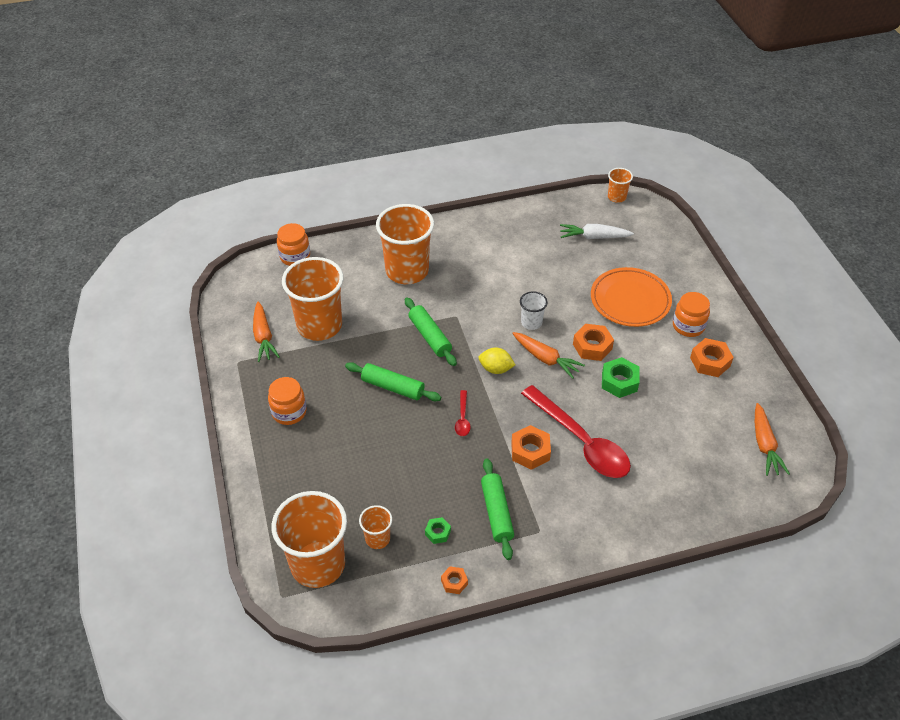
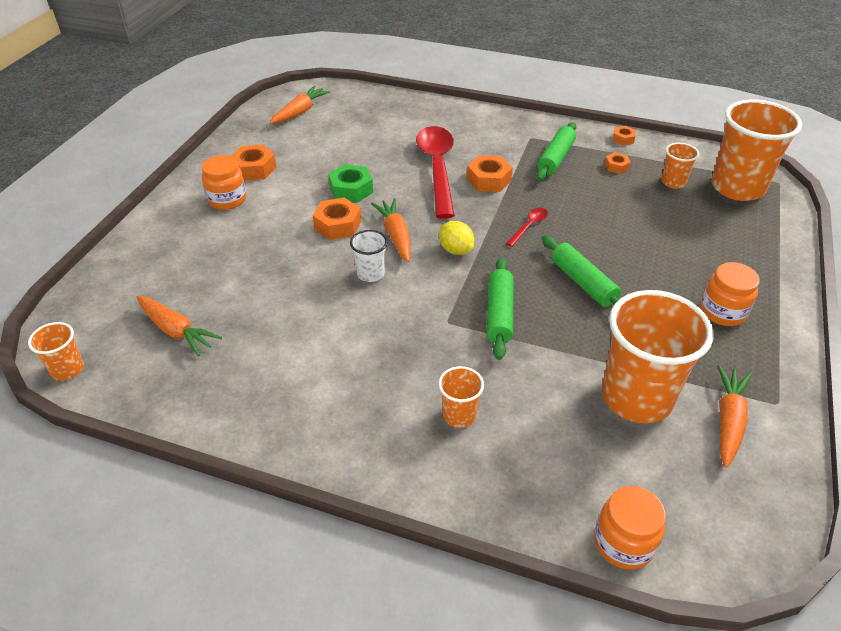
camera: 145 degrees left, 5 degrees down
(407, 271) = (459, 415): orange cup -> orange cup, size x0.47
(438, 532) = (616, 166): green nut -> orange nut
(593, 237) = (176, 331): white carrot -> orange carrot
(630, 300) = (243, 245): orange plate -> none

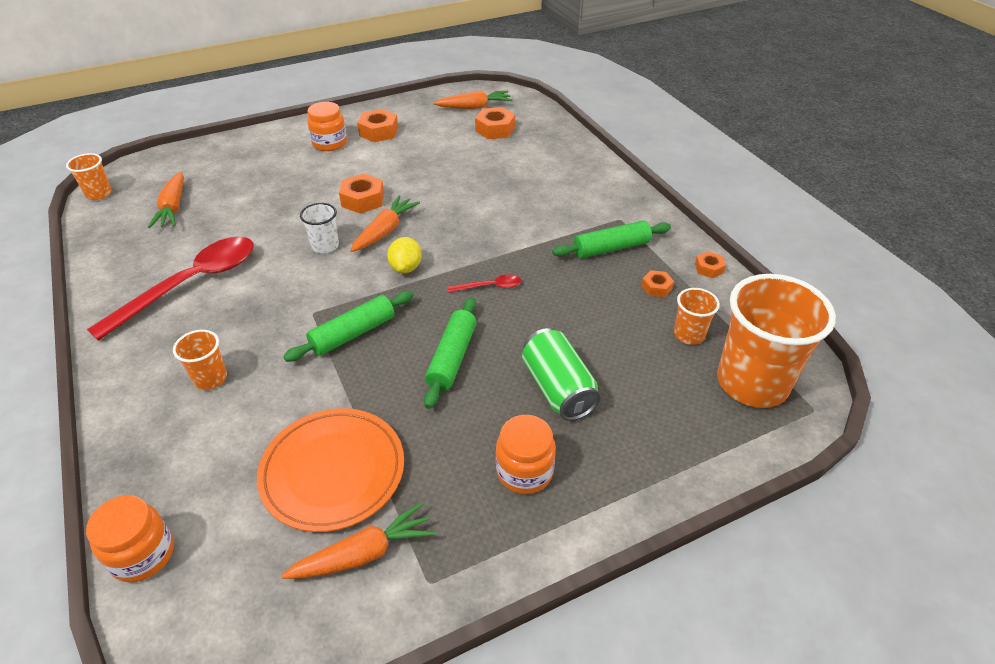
camera: 45 degrees right, 0 degrees up
(351, 190) = (413, 181): green nut -> none
(437, 168) = (499, 200): red spoon -> red spoon (191, 284)
(489, 180) = (523, 232): orange nut -> orange nut (495, 129)
(636, 397) = (333, 471): orange cup -> orange plate
(664, 257) = (558, 389): none -> green can

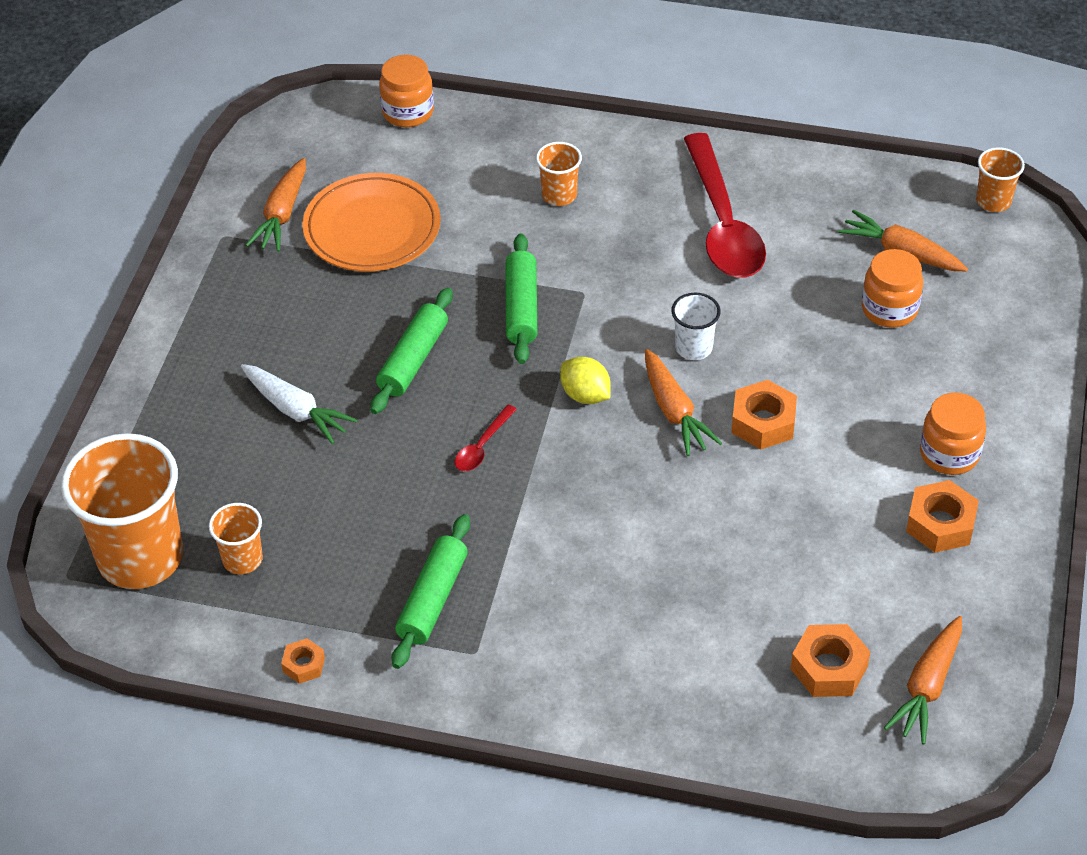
camera: 130 degrees right, 5 degrees up
(452, 358) = (413, 360): green rolling pin -> green rolling pin turned 60 degrees clockwise
(524, 471) = (244, 335): orange jar -> orange jar (889, 309)
(558, 389) = (296, 410): green can -> white carrot
(656, 287) = (330, 589): orange nut -> none

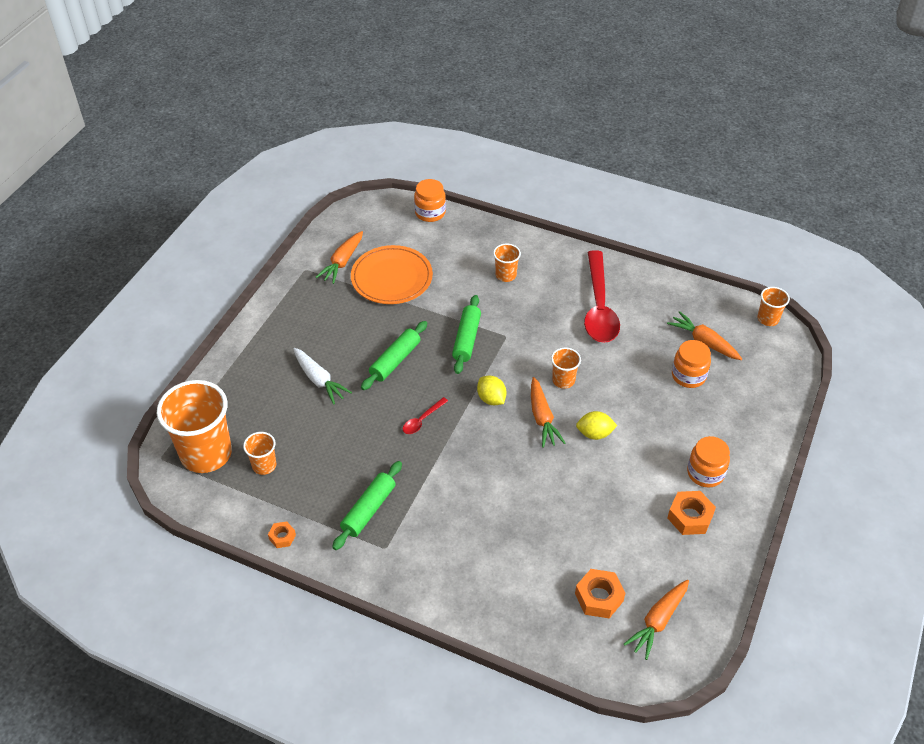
camera: 10 degrees right, 0 degrees up
(693, 348) = (563, 380): white cup -> orange cup
(763, 422) = (594, 434): orange nut -> yellow lemon

